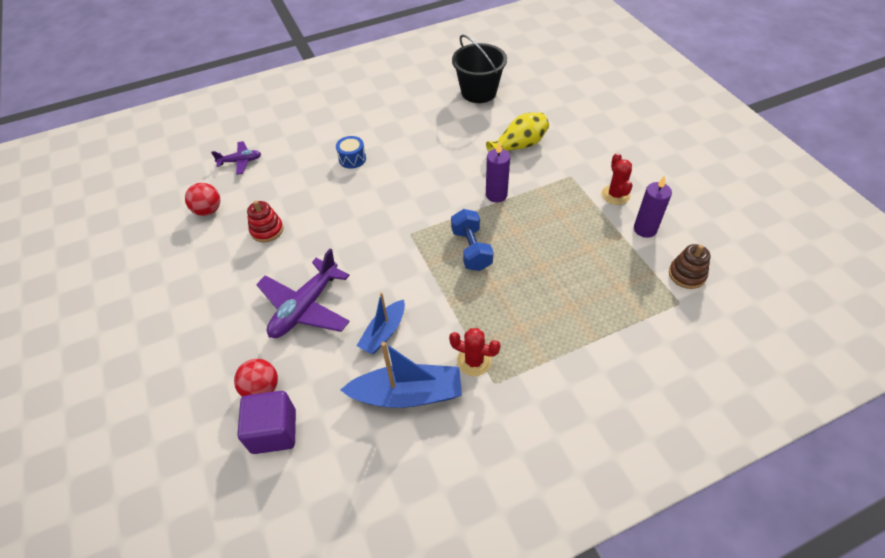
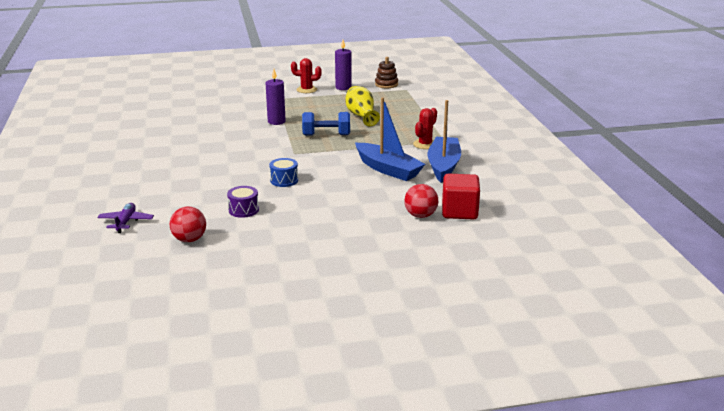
camera: 80 degrees left, 25 degrees down
(267, 230) = (243, 210): red stacking toy -> purple drum
(274, 431) = (459, 212): purple cube -> red cube
(305, 307) = (348, 196): purple plane -> none
(352, 159) = (180, 168): blue drum -> blue drum (284, 180)
(384, 332) = (388, 169): blue boat -> blue boat, size x1.59
(478, 92) = (143, 113): black bucket -> none
(519, 146) = (228, 108): yellow vase -> yellow vase (361, 116)

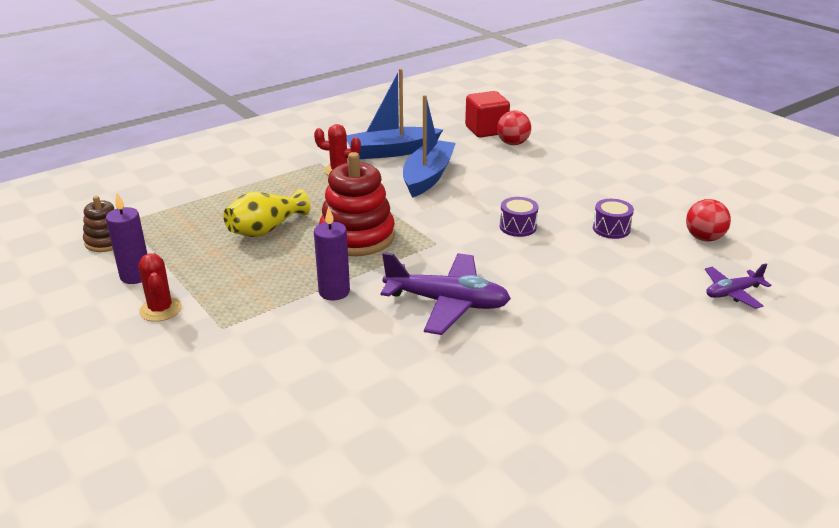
camera: 115 degrees left, 5 degrees up
(232, 143) = (447, 303): none -> purple plane
(284, 180) = (518, 227): blue drum -> purple drum
(326, 135) = (357, 237): blue dumbbell -> red stacking toy

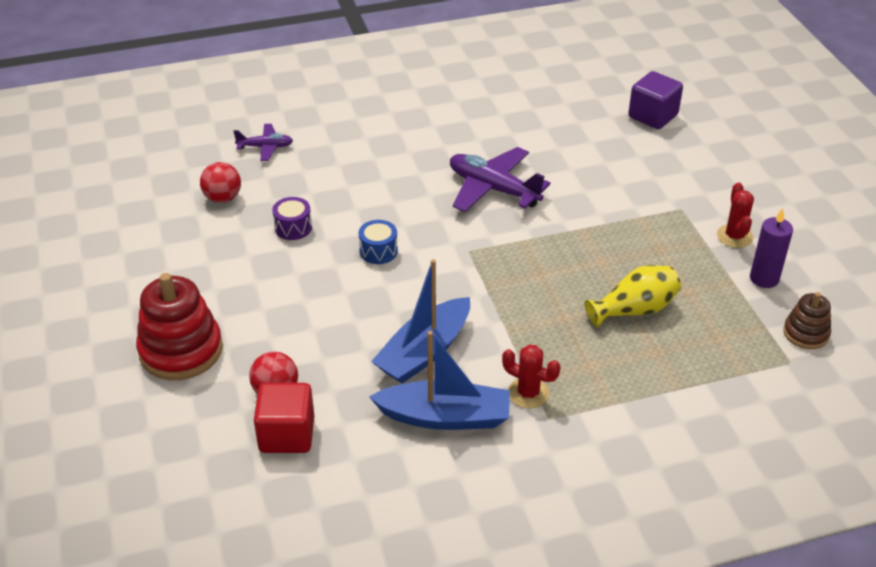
camera: 160 degrees left, 10 degrees up
(268, 461) = (653, 116): none -> purple cube
(334, 292) = (583, 220): purple candle -> none
(357, 237) = (542, 276): red stacking toy -> red stacking toy (181, 350)
(518, 227) = (378, 251): purple drum -> blue drum

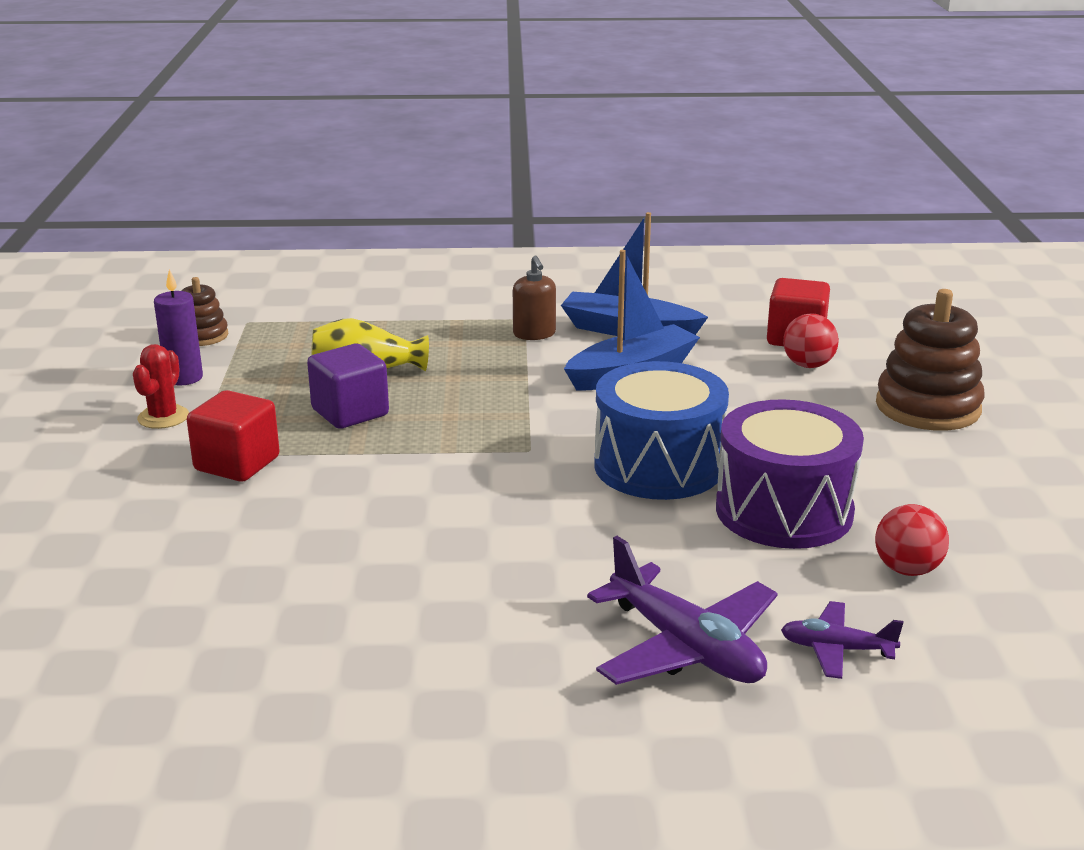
camera: 165 degrees left, 15 degrees down
(181, 350) = (927, 407): red stacking toy -> brown stacking toy
(293, 227) = (784, 511): purple drum -> purple drum, size x2.30
(378, 251) = (658, 466): blue drum -> blue drum, size x2.30
(493, 189) = (446, 517): purple plane -> purple plane (686, 648)
(528, 393) = (534, 334): red cactus -> brown soap dispenser
(647, 206) = (237, 464): none -> red cube
(653, 116) = (67, 591): purple cube -> purple cube (350, 412)

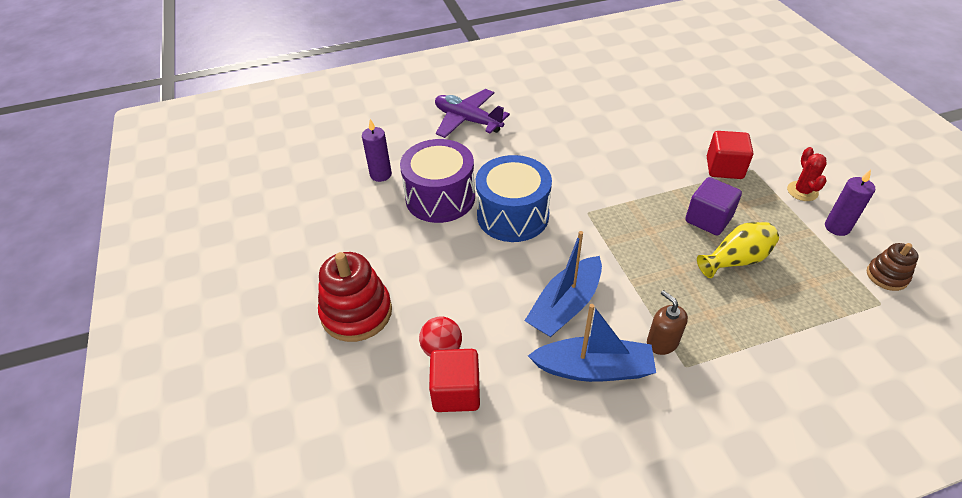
camera: 165 degrees right, 20 degrees up
(836, 649) = (411, 131): purple plane -> none
(907, 569) = (381, 174): red ball -> purple candle
(927, 407) = (356, 312): brown stacking toy -> red stacking toy

